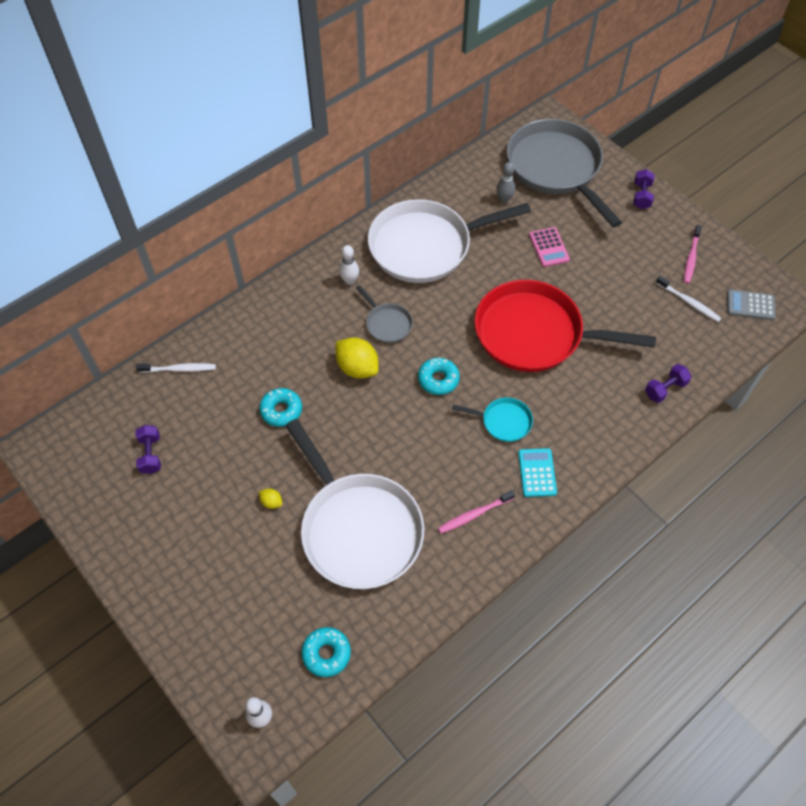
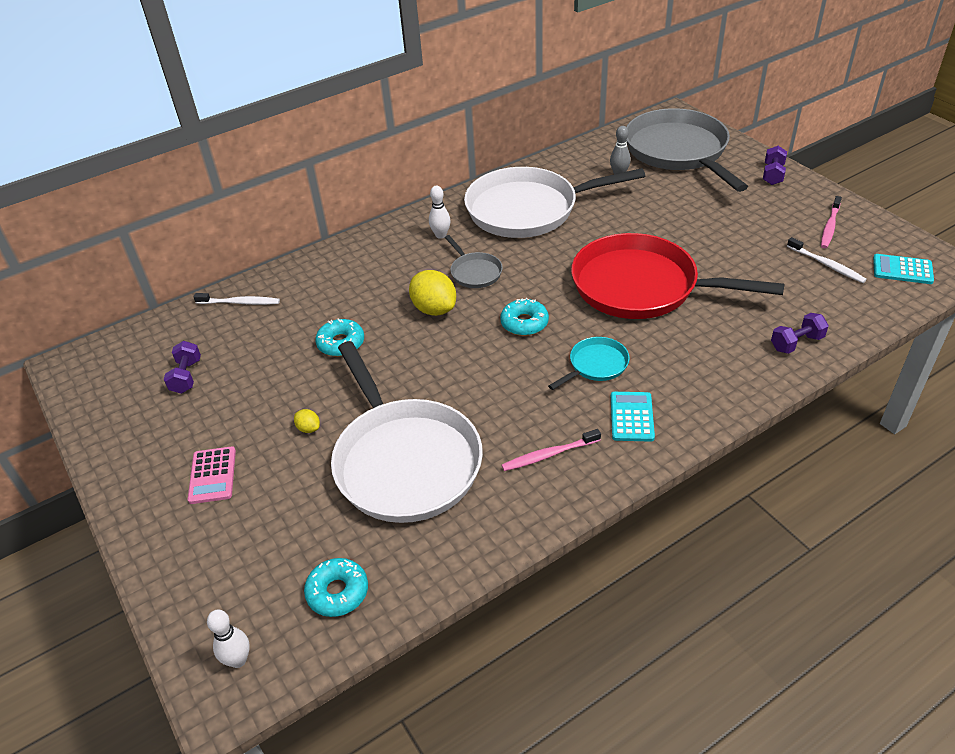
camera: 10 degrees right, 15 degrees down
(503, 421) = (596, 365): turquoise pan -> turquoise pan turned 60 degrees counterclockwise
(549, 247) = (665, 214): pink calculator -> pink calculator (212, 475)
(750, 305) = (902, 270): grey calculator -> turquoise calculator

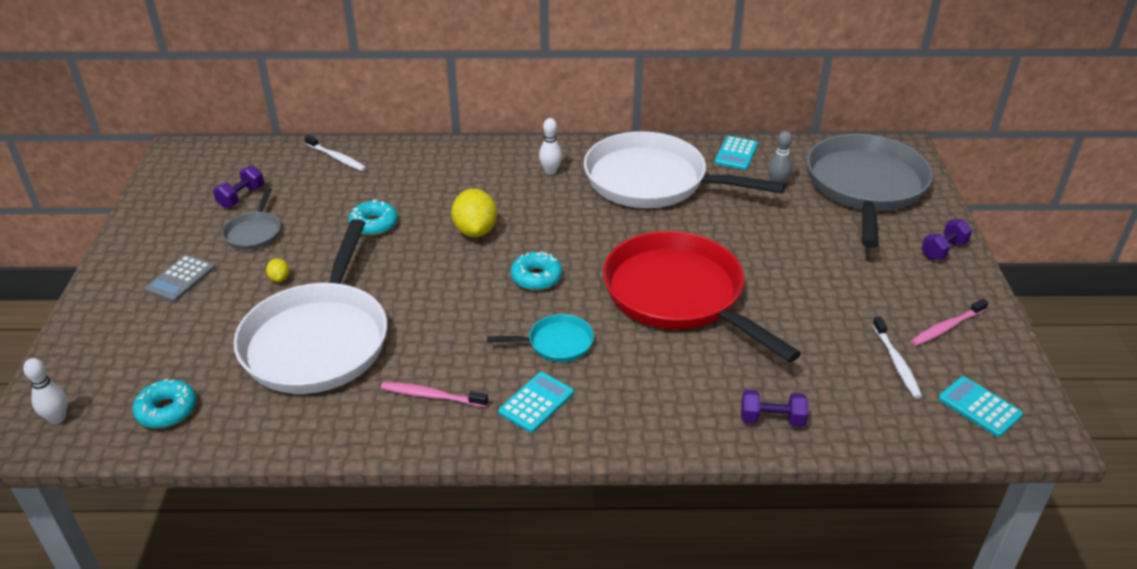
camera: 30 degrees right, 5 degrees down
(212, 475) = (181, 279): pink calculator -> grey calculator
(474, 272) = (543, 215): grey pan -> grey pan (254, 232)
(566, 163) = (736, 154): none -> turquoise calculator

